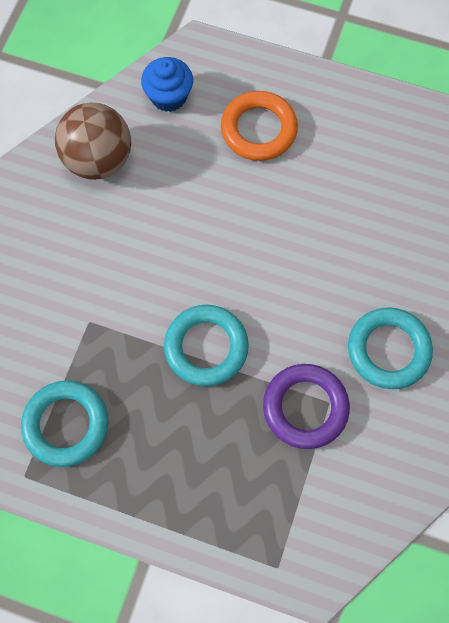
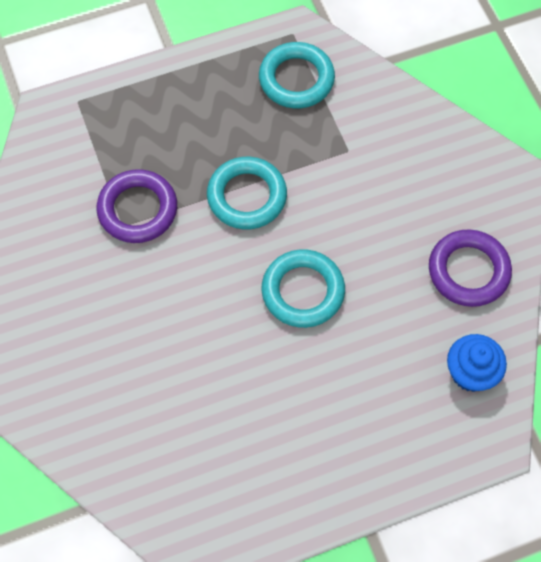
camera: 140 degrees right, 5 degrees down
(98, 160) = (468, 271): brown ball -> purple ring
(258, 129) = (366, 404): orange ring -> none
(388, 350) = (105, 297): turquoise ring -> turquoise ring (303, 291)

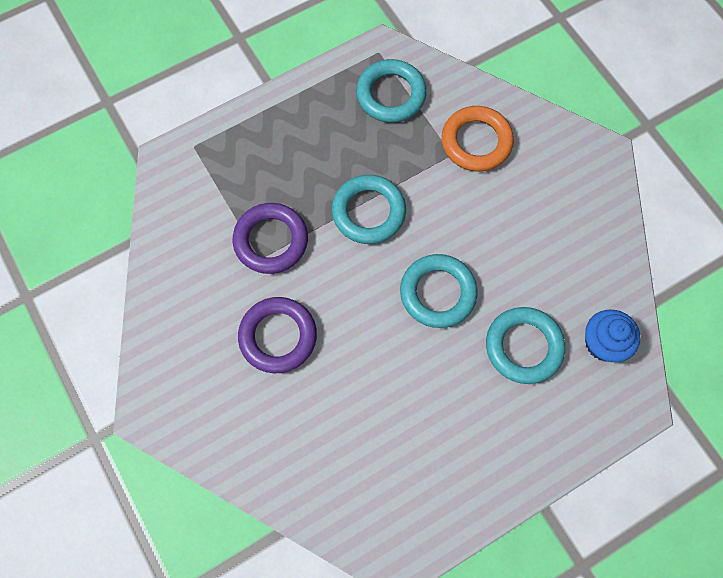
camera: 10 degrees left, 5 degrees up
(377, 142) = (476, 142): none -> orange ring
(383, 362) = (523, 347): none -> turquoise ring
(468, 271) = (582, 249): purple ring -> purple ring (278, 336)

